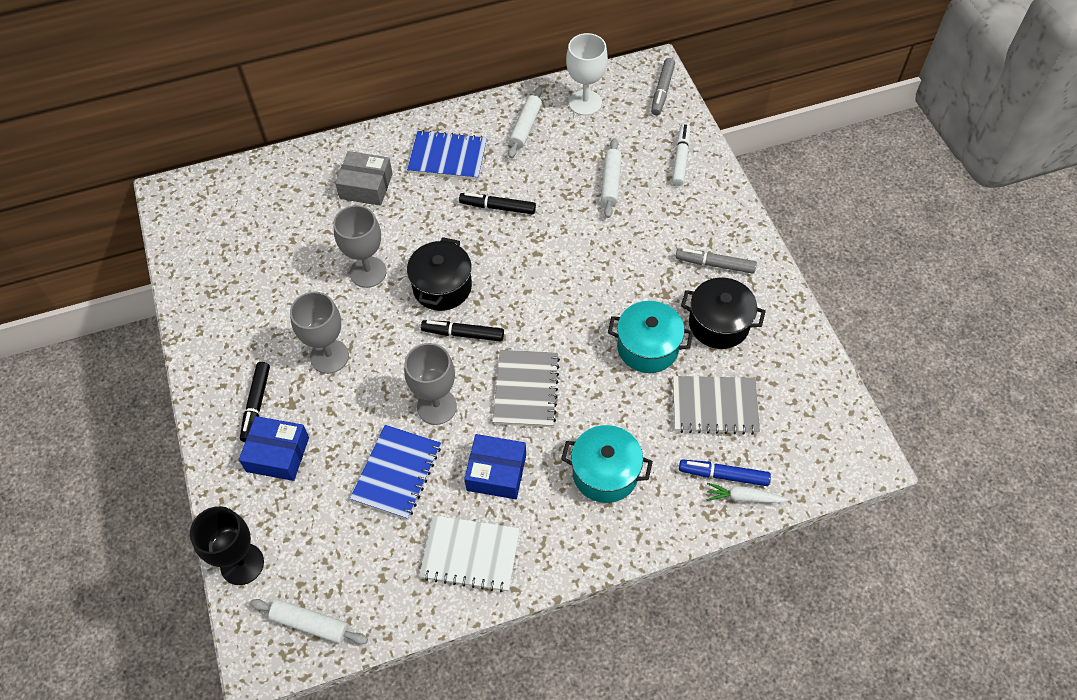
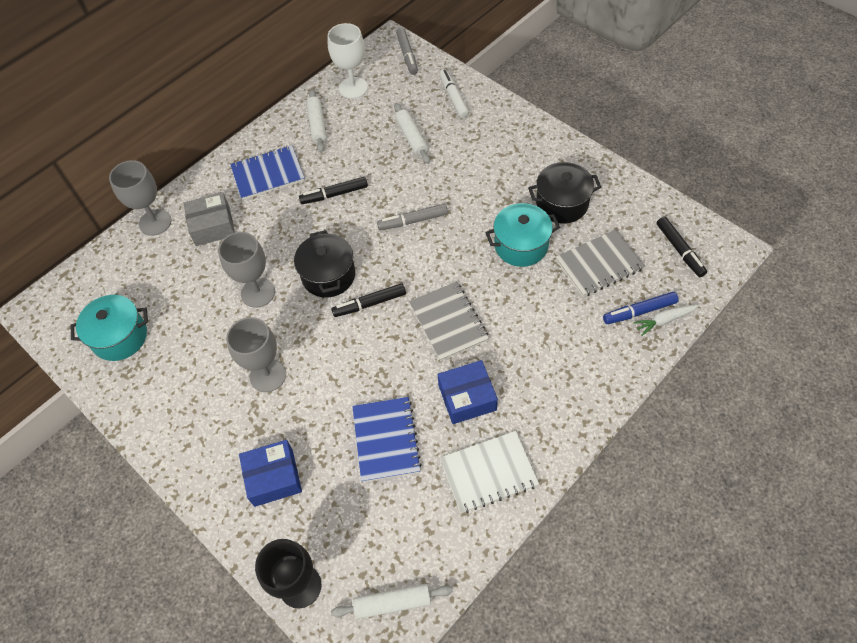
camera: 25 degrees left, 0 degrees up
(256, 405) = (228, 446): black marker -> black marker (679, 250)
(436, 406) = (385, 371): grey goblet -> grey goblet (155, 222)
(605, 473) = (551, 355): turquoise pot -> turquoise pot (120, 337)
(715, 264) = (530, 162): grey marker -> grey marker (413, 221)

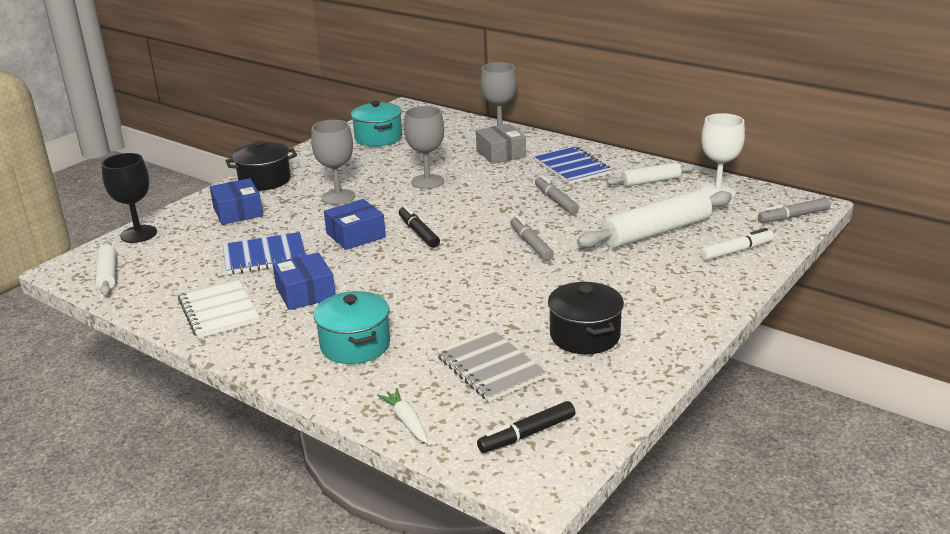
camera: 80 degrees right, 30 degrees down
(328, 275) = (451, 209): black pot -> black pot (264, 180)
(334, 194) = (556, 200): black marker -> grey marker
(361, 357) = (356, 235): none -> blue box
(412, 137) = (656, 232): white rolling pin -> white rolling pin, size x1.79
(448, 322) = (398, 275): grey notebook -> none
(521, 245) = (510, 311): turquoise pot -> turquoise pot (355, 345)
(639, 311) = (419, 400): blue marker -> none

